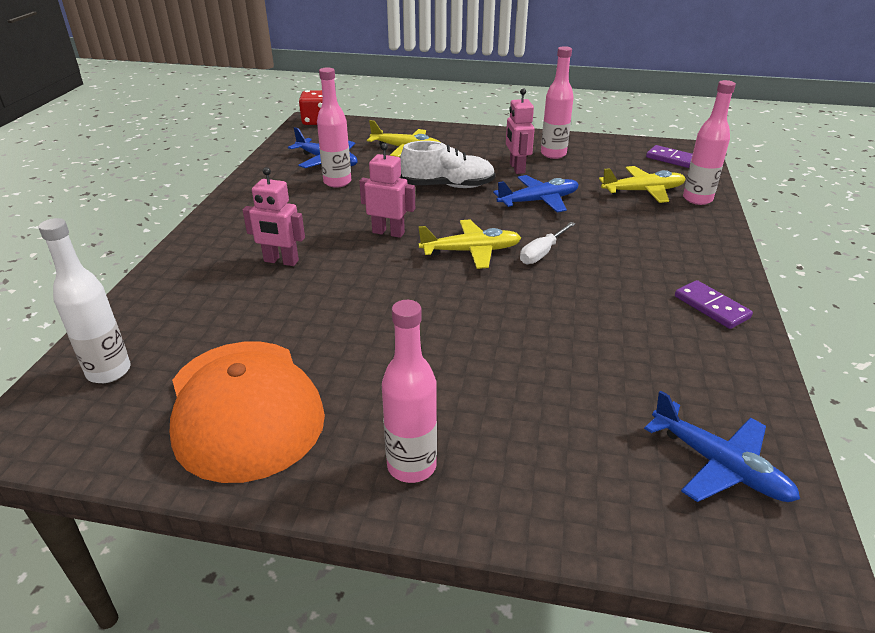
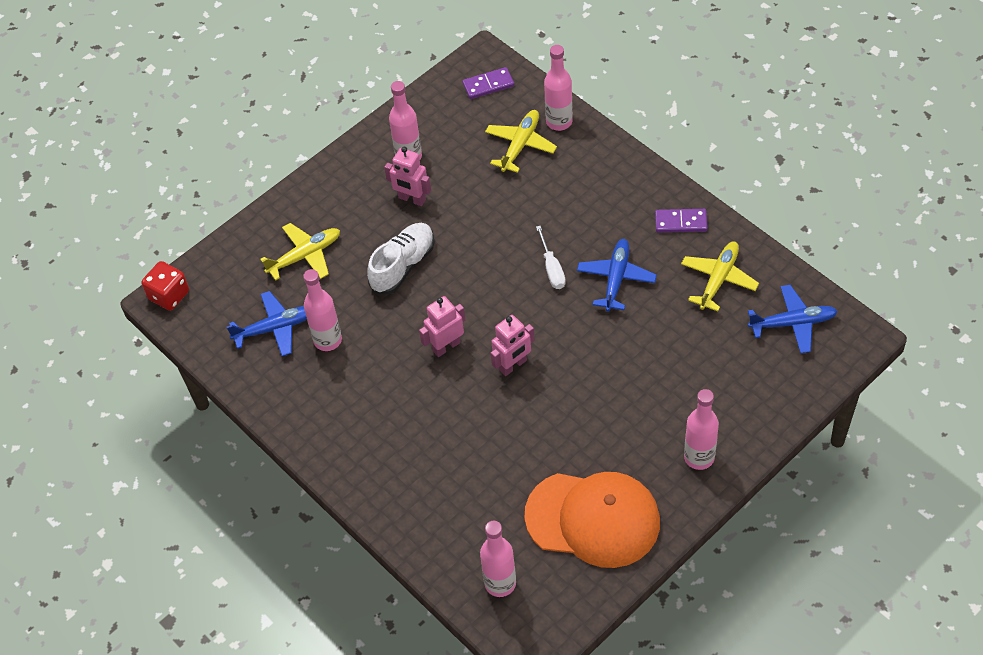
camera: 50 degrees left, 20 degrees up
(109, 371) = (500, 583): white bottle -> pink bottle
(281, 261) = (433, 435): pink robot -> pink robot (513, 365)
(470, 251) = (515, 309): yellow plane -> yellow plane (718, 279)
(538, 201) = (478, 221): blue plane -> blue plane (616, 279)

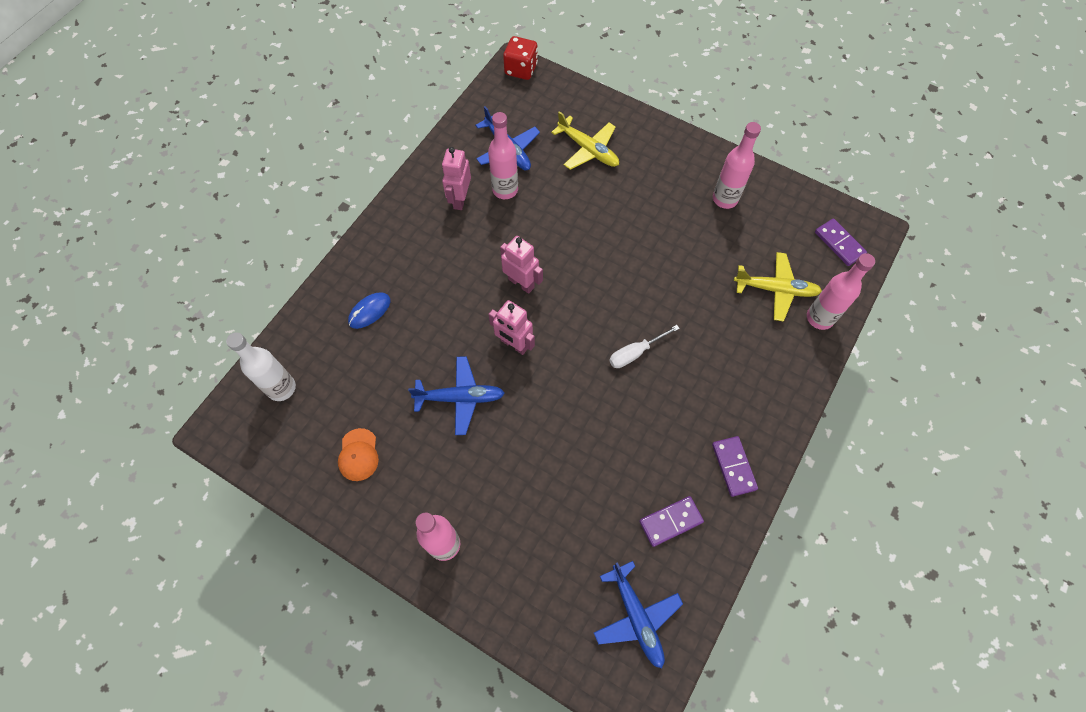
camera: 70 degrees right, 10 degrees up
(403, 266) = (600, 226): white shoe -> none
(412, 199) = (677, 214): pink robot -> pink robot (460, 199)
(435, 489) = (369, 311): none -> blue mouse
(500, 583) = (281, 388): pink bottle -> white bottle
(593, 519) = (358, 455): orange cap -> orange cap, size x0.40
(616, 279) = (640, 416): blue plane -> blue plane (459, 398)
(718, 279) = (671, 522): yellow plane -> purple domino

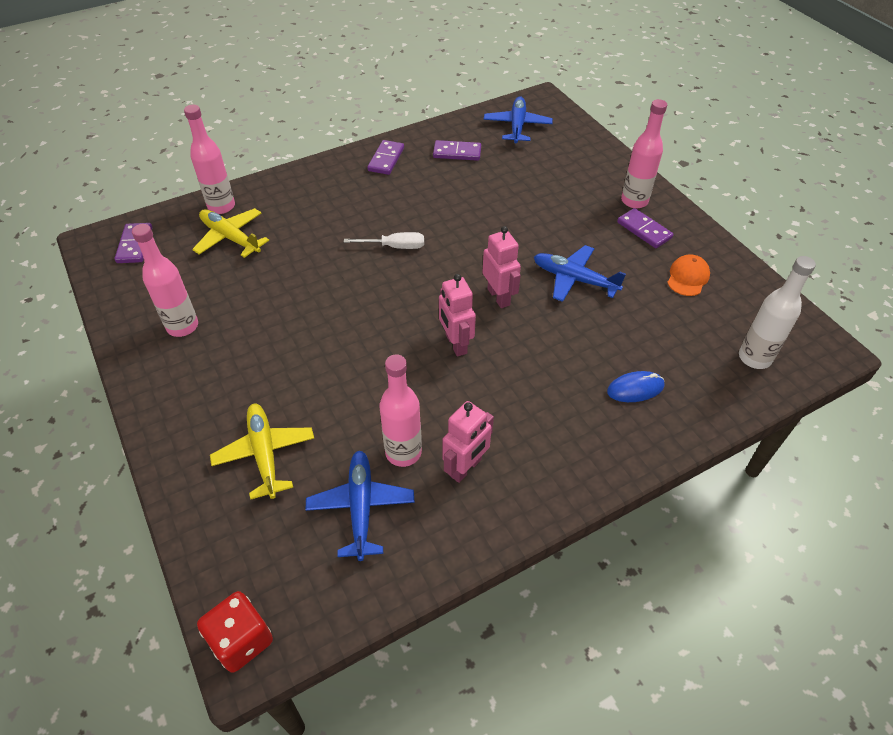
camera: 150 degrees left, 15 degrees down
(419, 501) = (644, 230): none -> purple domino

